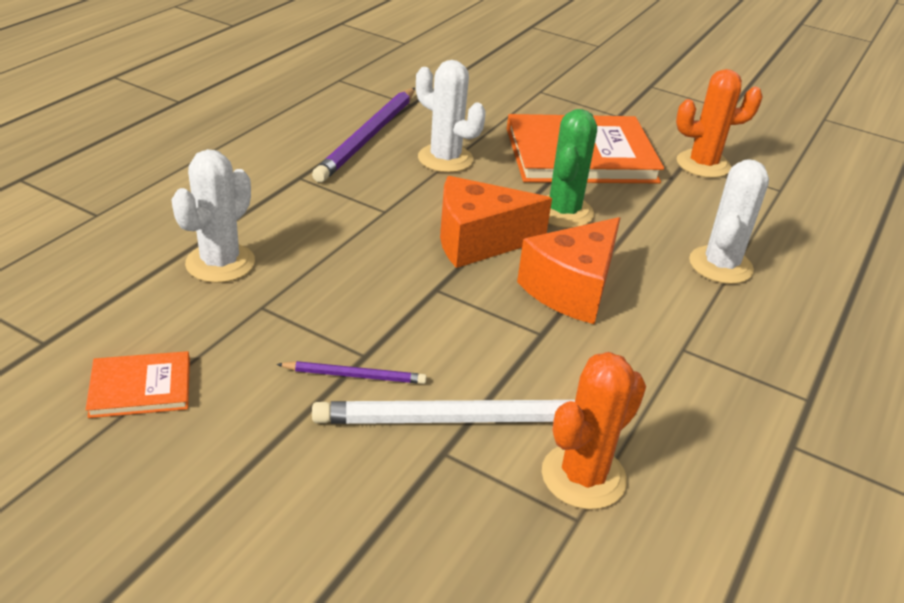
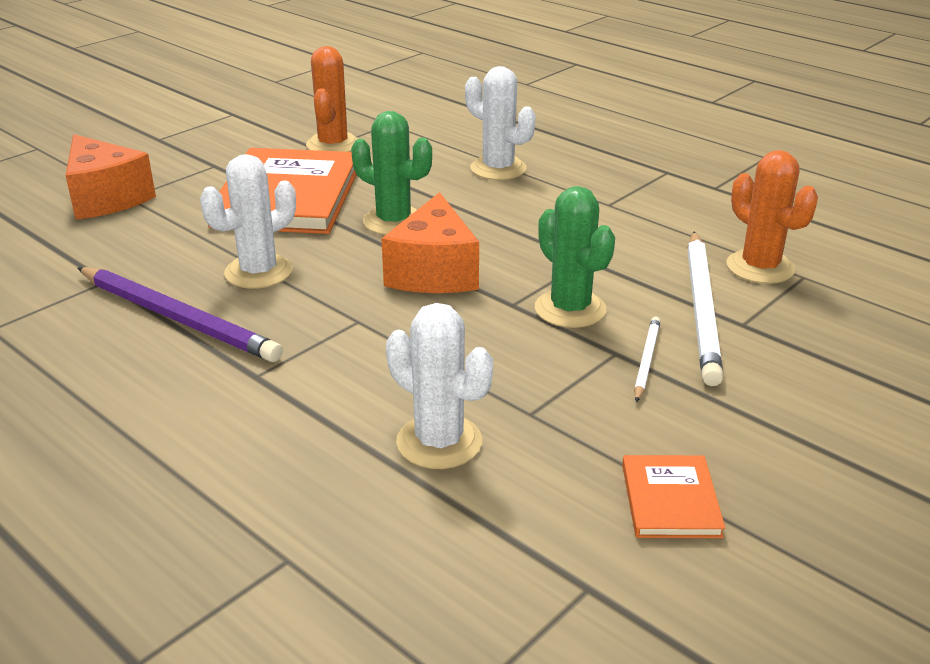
camera: 75 degrees left, 5 degrees down
(355, 375) = (646, 360): purple pencil -> white pencil
(437, 324) = (570, 309): none -> green cactus
(572, 289) = (523, 236): orange cheese -> orange cheese (106, 198)

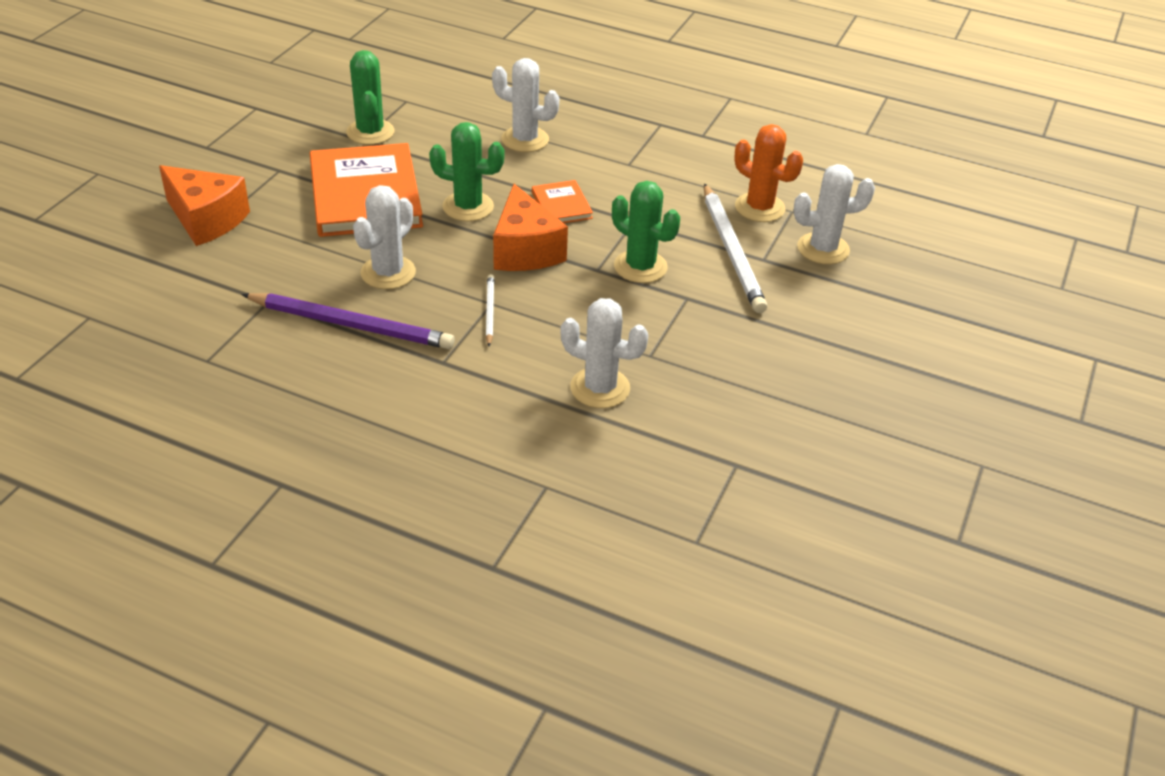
camera: 20 degrees left, 10 degrees up
(333, 145) = (370, 132): orange cactus -> green cactus
(646, 360) = (709, 300): white pencil -> white pencil (489, 311)
(670, 500) = (762, 399): orange book -> orange book (561, 205)
(833, 324) = (823, 249): none -> white cactus

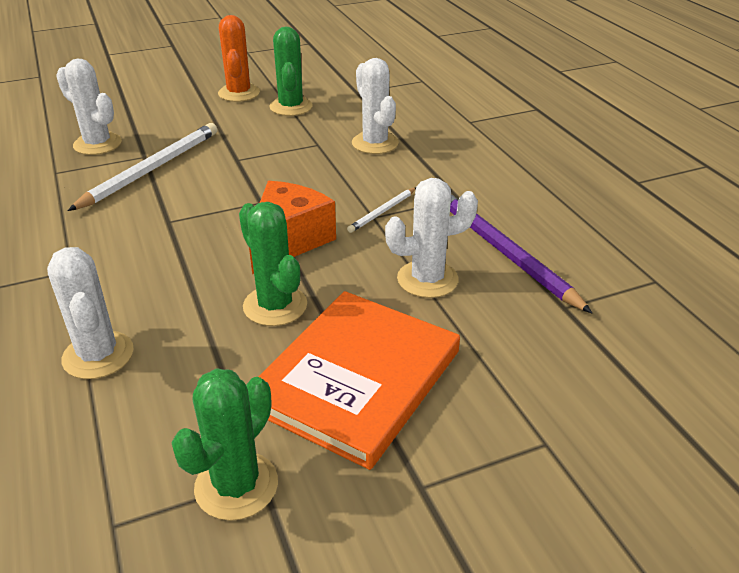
camera: 135 degrees left, 5 degrees down
(206, 220) = (576, 450): orange cheese -> none
(561, 205) = (196, 263): orange book -> none
(640, 267) = (229, 189): green cactus -> green cactus (291, 107)
(759, 208) = (68, 184): orange cactus -> orange cactus (239, 93)

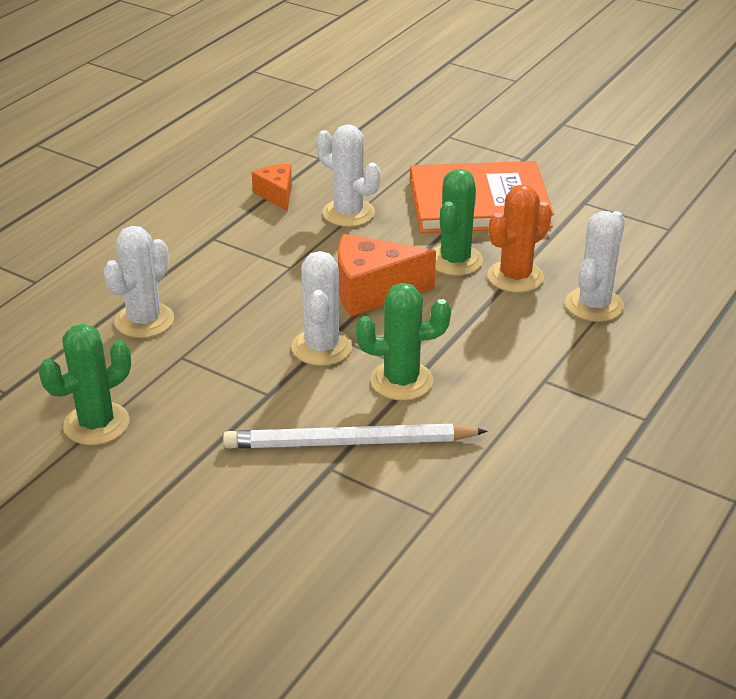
camera: 125 degrees left, 0 degrees up
(97, 144) = (342, 528): white cactus -> white cactus (322, 347)
(236, 485) = (598, 206): green cactus -> green cactus (401, 381)
(239, 93) = (88, 494): orange cactus -> orange cactus (515, 277)
(382, 212) = (277, 265): white pencil -> none
(504, 252) = (276, 195): purple pencil -> orange cheese

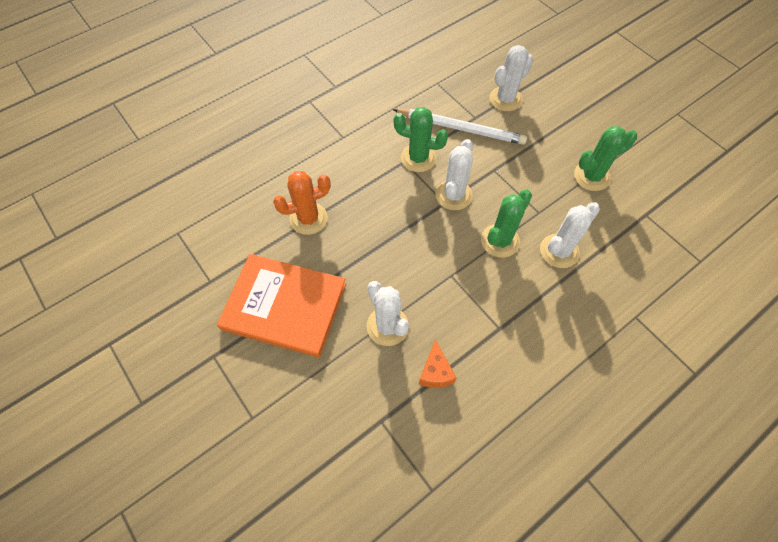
camera: 160 degrees left, 25 degrees up
(373, 291) = (405, 233): orange cheese -> none
(455, 260) = (337, 246): green cactus -> green cactus (500, 241)
(594, 305) = (278, 181): white cactus -> white cactus (505, 99)

